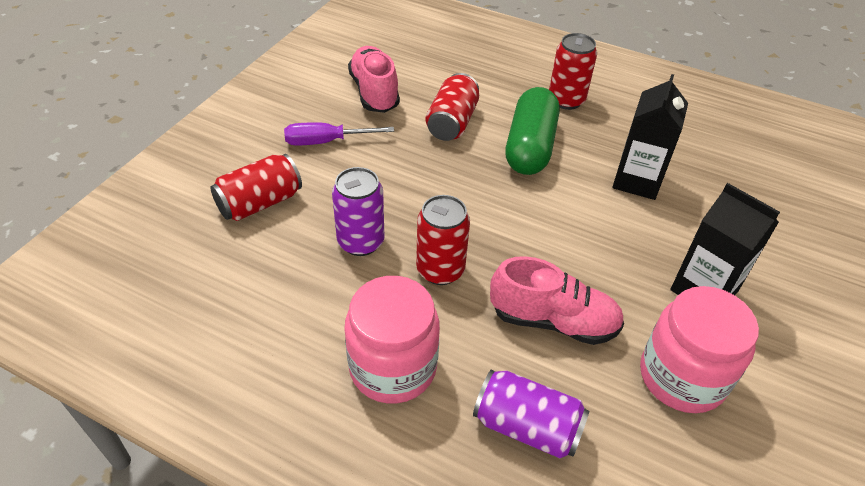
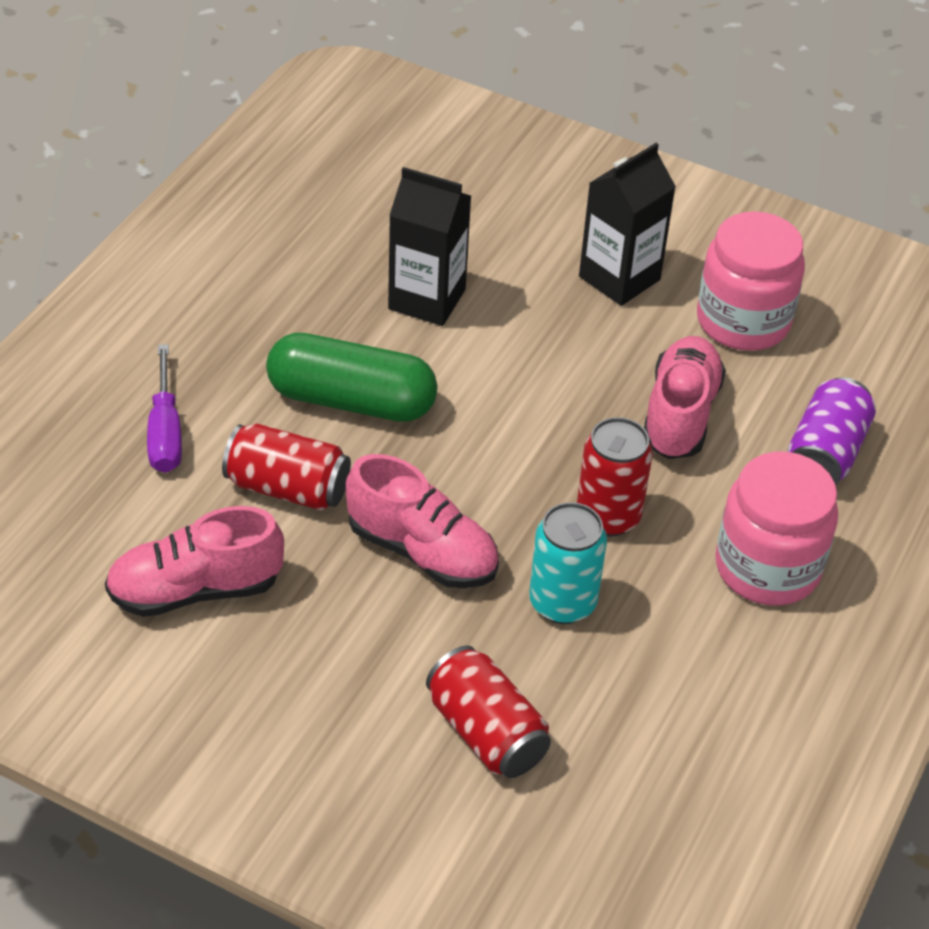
camera: 90 degrees left, 0 degrees up
(326, 142) = (334, 654): purple screwdriver -> purple screwdriver (165, 432)
(360, 242) = (562, 602): purple can -> turquoise can
(404, 177) = (422, 551): none -> pink shoe
(566, 100) = (235, 345): red can -> none

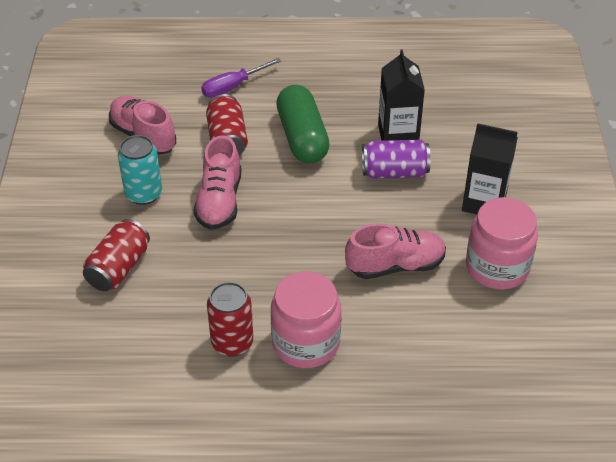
camera: 65 degrees right, 0 degrees up
(562, 602) = (221, 266): turquoise can -> turquoise can (144, 194)
(608, 516) = (295, 262): red can -> red can (232, 342)
(825, 453) = (416, 341): purple can -> purple can (394, 172)

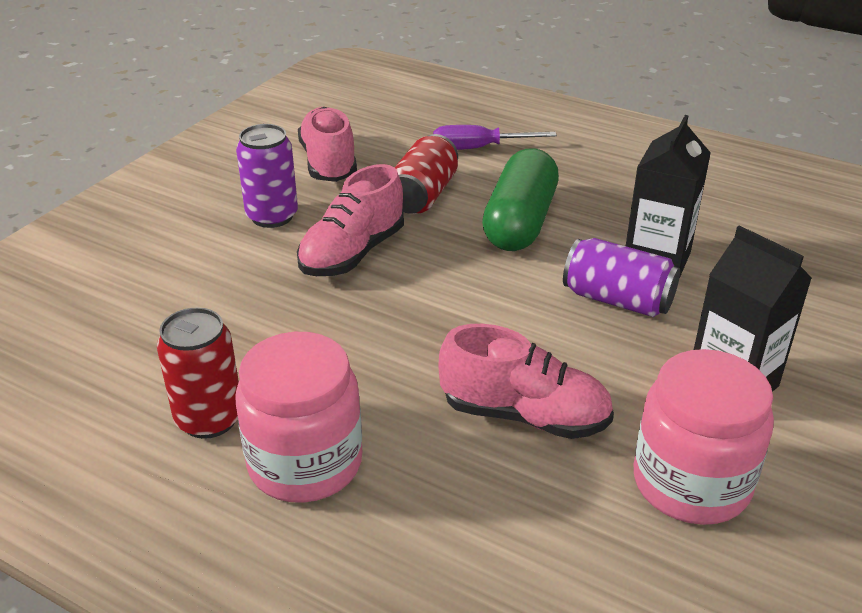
camera: 30 degrees right, 10 degrees down
(119, 268) = (165, 279): red can -> none
(144, 194) = (272, 216): turquoise can -> purple can

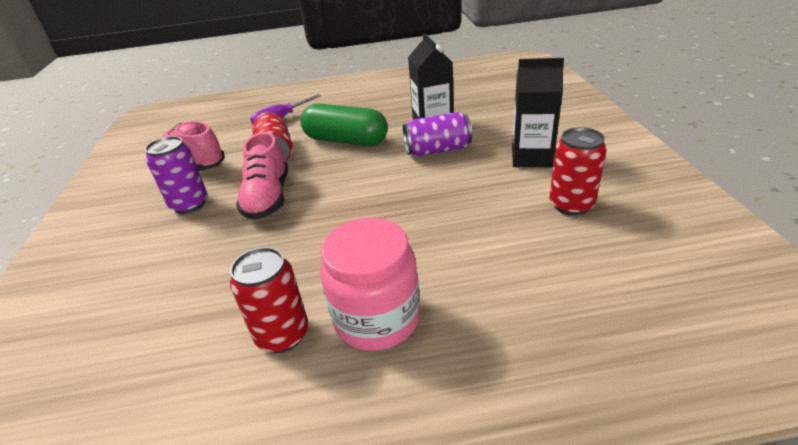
camera: 35 degrees left, 0 degrees up
(520, 222) = (346, 140): green capsule -> green capsule turned 45 degrees counterclockwise
(524, 415) = (462, 221): pink shoe -> none
(691, 483) = (571, 205): pink jar -> red can

